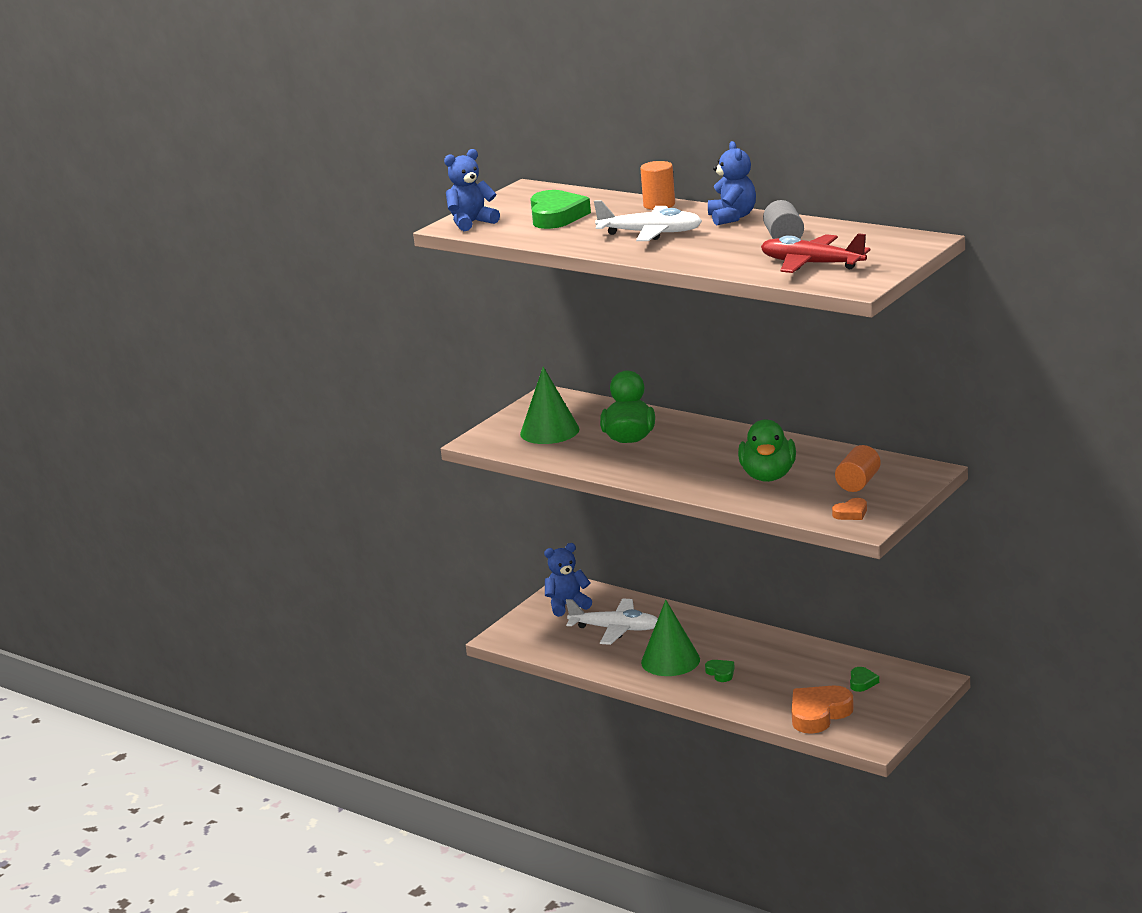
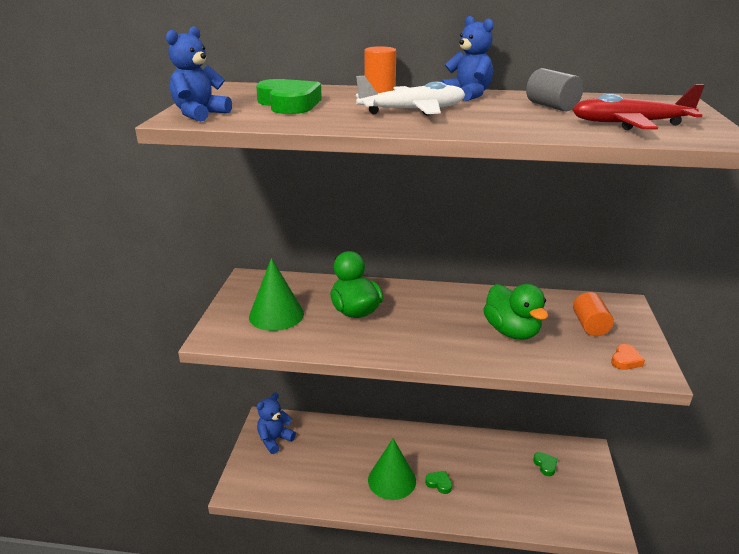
camera: 30 degrees left, 5 degrees up
(615, 629) = (328, 456): white plane -> none
(819, 714) = (544, 509): orange heart -> none

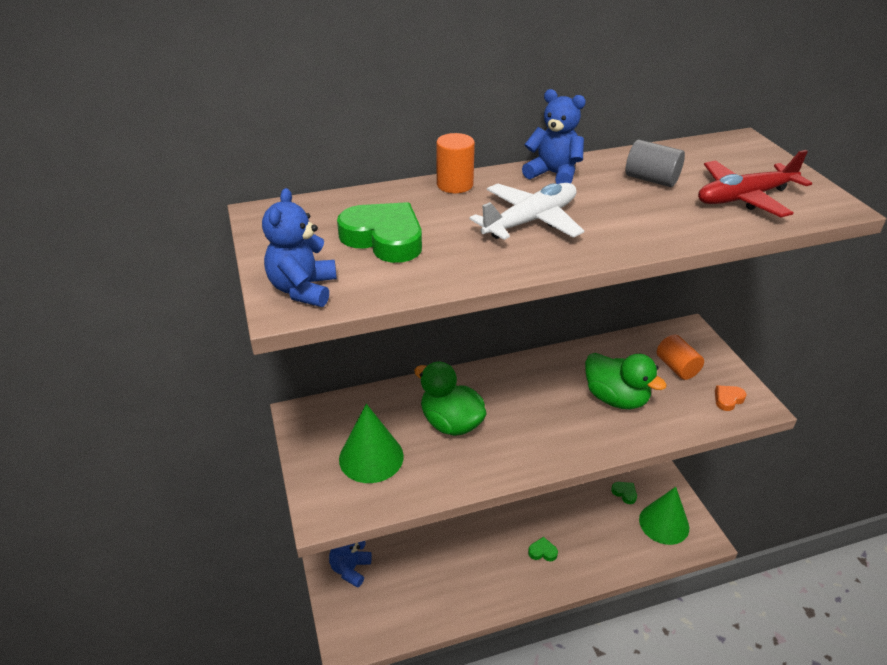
camera: 25 degrees left, 10 degrees up
(392, 480) = (496, 566): green cone -> green cone (664, 523)
(625, 360) = (728, 399): orange heart -> orange heart turned 135 degrees counterclockwise

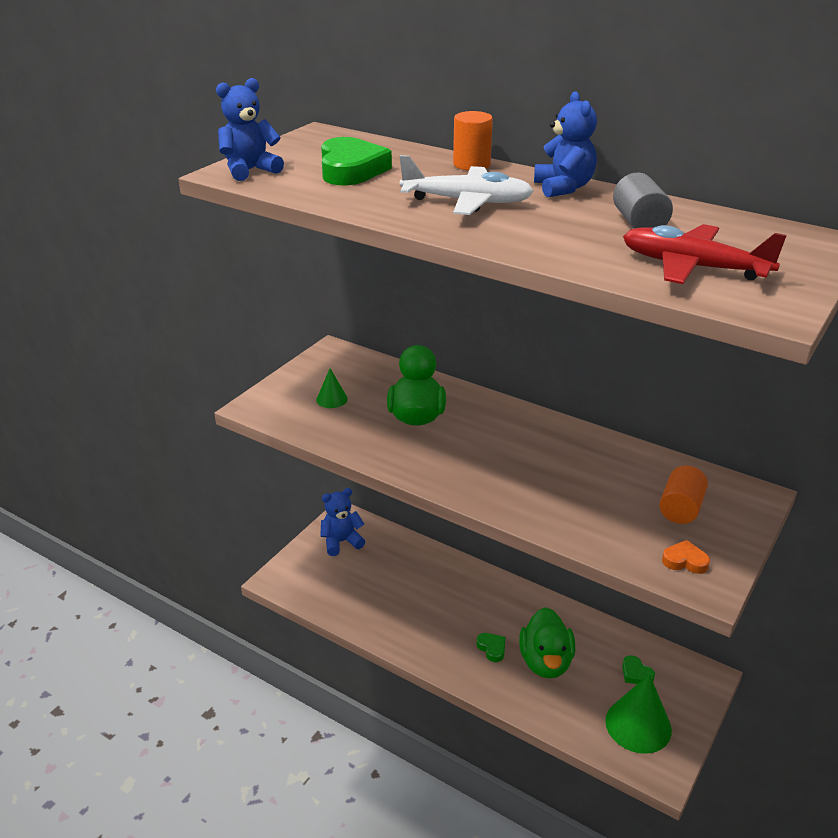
camera: 50 degrees right, 5 degrees down
(371, 457) = (332, 399): green cone -> green cone, size x0.50
(616, 398) = (575, 488): green duck -> green duck (545, 662)
(624, 493) = (636, 674): green heart -> green heart turned 135 degrees clockwise

